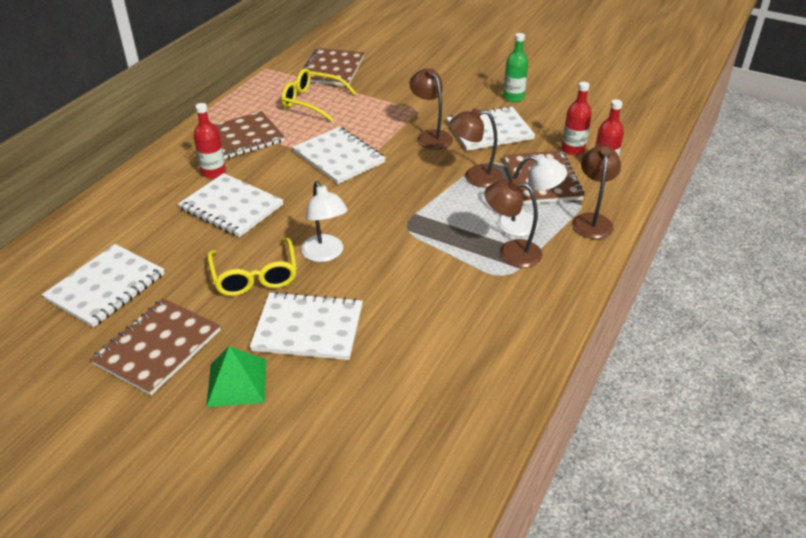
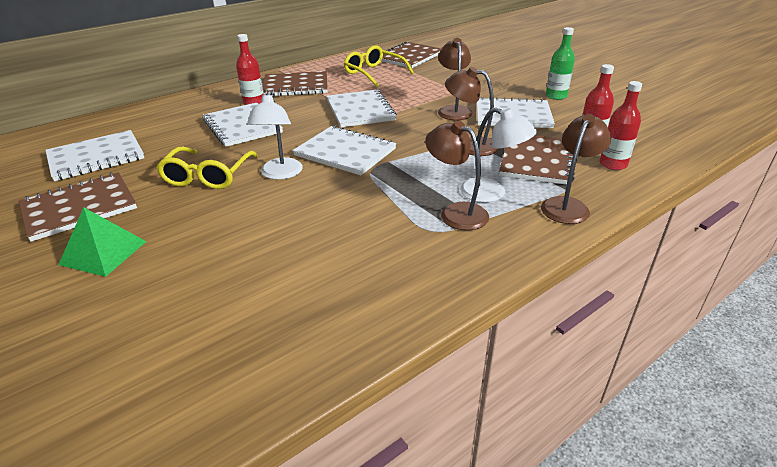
camera: 25 degrees right, 5 degrees down
(308, 328) = (207, 226): white notebook -> white notebook (345, 152)

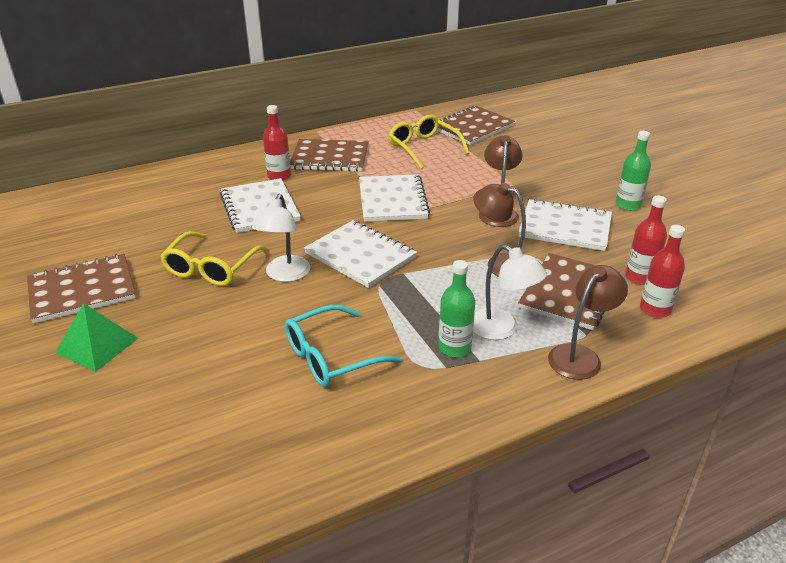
camera: 10 degrees right, 0 degrees up
(96, 157) = (105, 230): white notebook -> none
(343, 234) = (330, 357): none -> turquoise glasses
(456, 212) = (454, 347): brown lamp -> green bottle

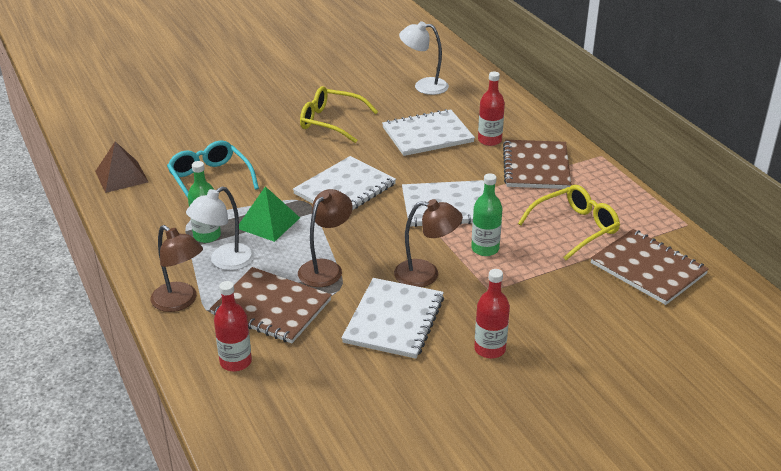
camera: 90 degrees right, 0 degrees up
(82, 290) = (307, 77): brown notebook -> none
(97, 345) = (244, 92): green pyramid -> green pyramid (268, 223)
(285, 275) = (318, 154): white lamp -> white lamp (424, 86)
(313, 450) = (121, 176): none -> brown pyramid
(628, 205) = (447, 381): green bottle -> green bottle (485, 249)
(639, 277) = (292, 361): red bottle -> red bottle (490, 349)

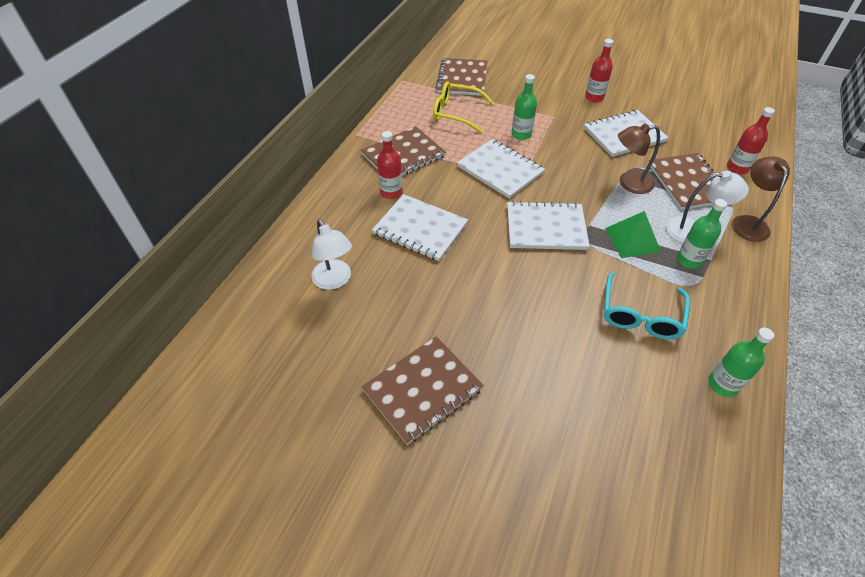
camera: 130 degrees left, 15 degrees up
(121, 176) = (722, 384): brown pyramid -> green bottle
(296, 82) = (422, 390): none -> brown notebook
(330, 122) = (467, 303): yellow glasses -> none
(426, 274) = (574, 143): brown lamp -> none

